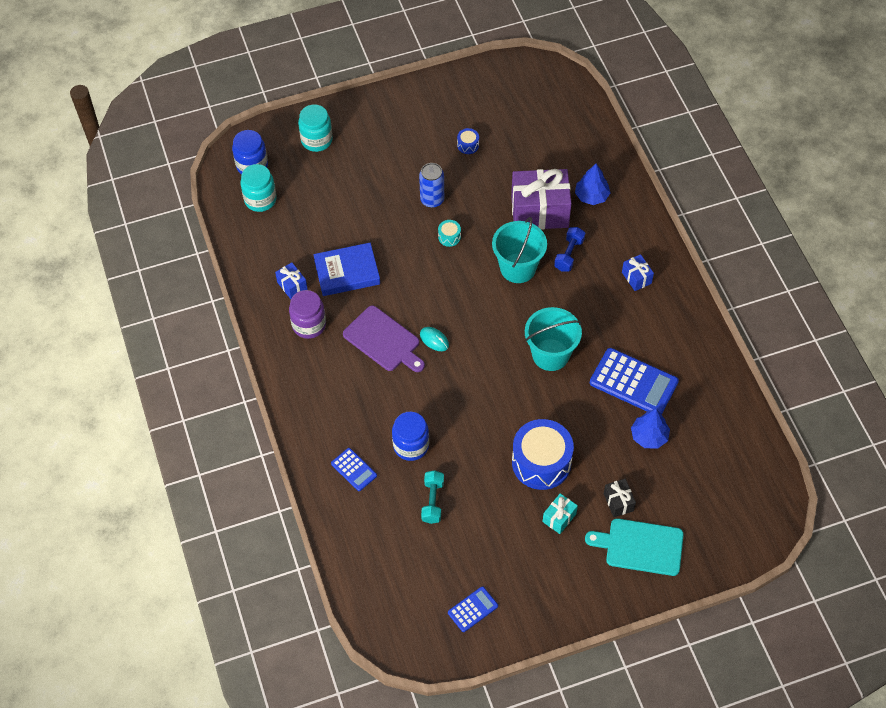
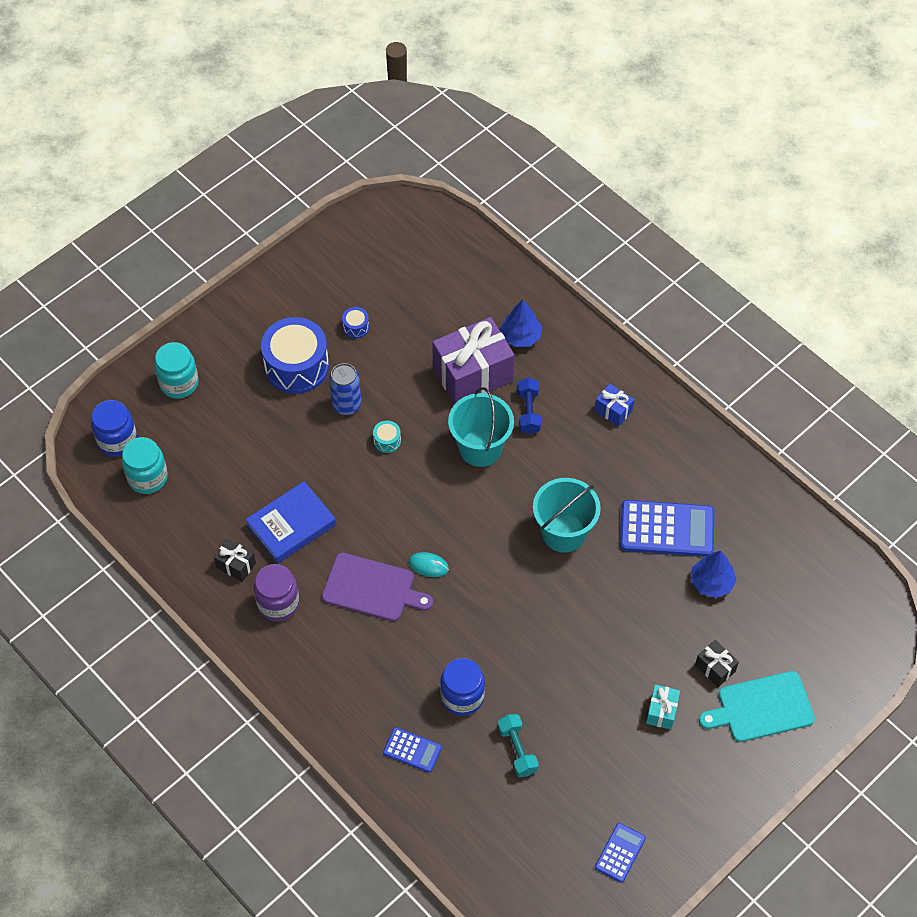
camera: 25 degrees left, 0 degrees up
(292, 286) = (236, 565): blue gift -> black gift
(541, 462) = (613, 658): blue drum -> blue drum (296, 366)

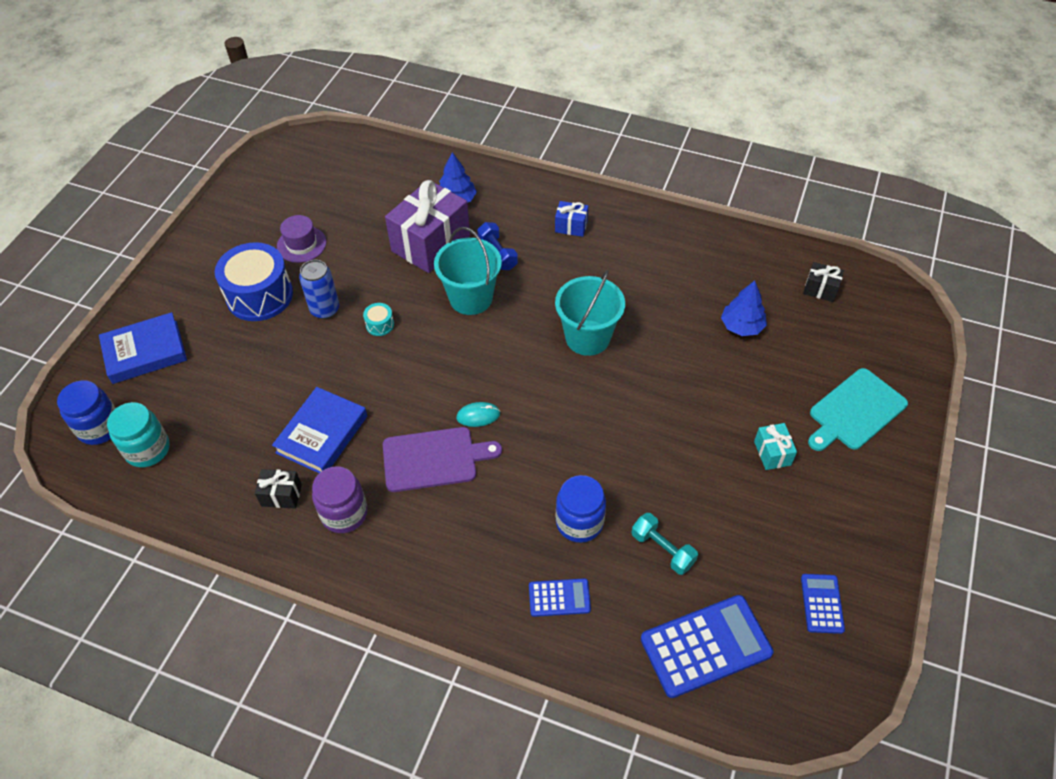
camera: 25 degrees left, 5 degrees down
(179, 383) = (145, 352): turquoise jar -> blue book
(356, 327) = (301, 244): blue drum -> purple hat
(667, 529) = (675, 299): blue calculator -> blue calculator (705, 646)
(715, 668) = (793, 395): black gift -> black gift (820, 289)

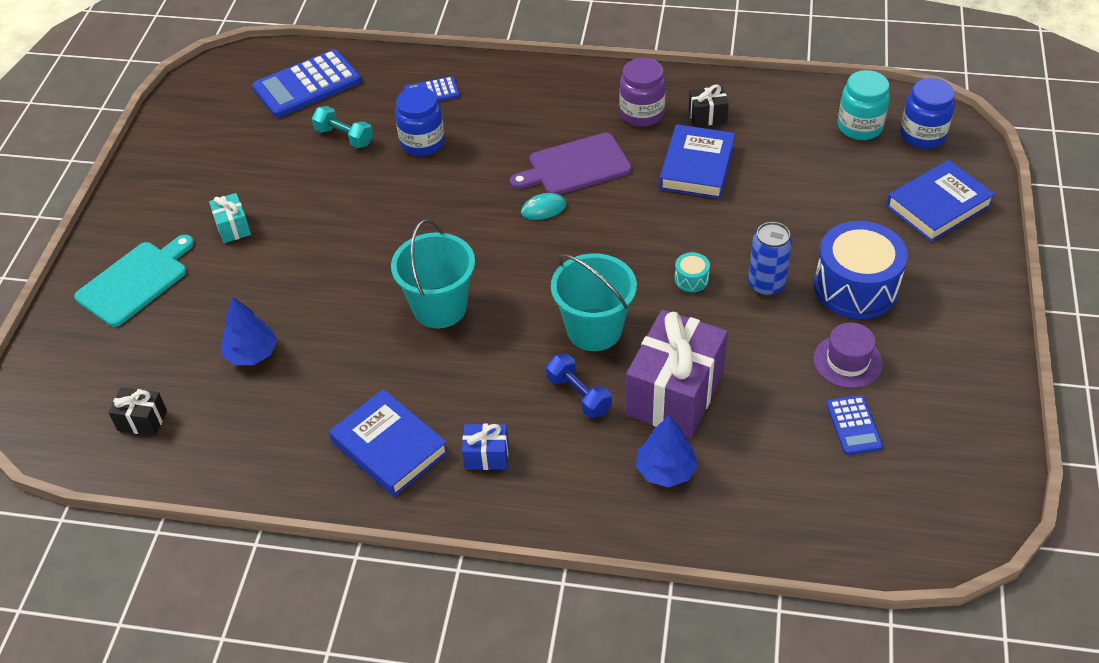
camera: 170 degrees right, 5 degrees down
(637, 242) = (389, 447): none -> blue book
(821, 603) = (205, 125): blue calculator -> blue calculator (854, 425)

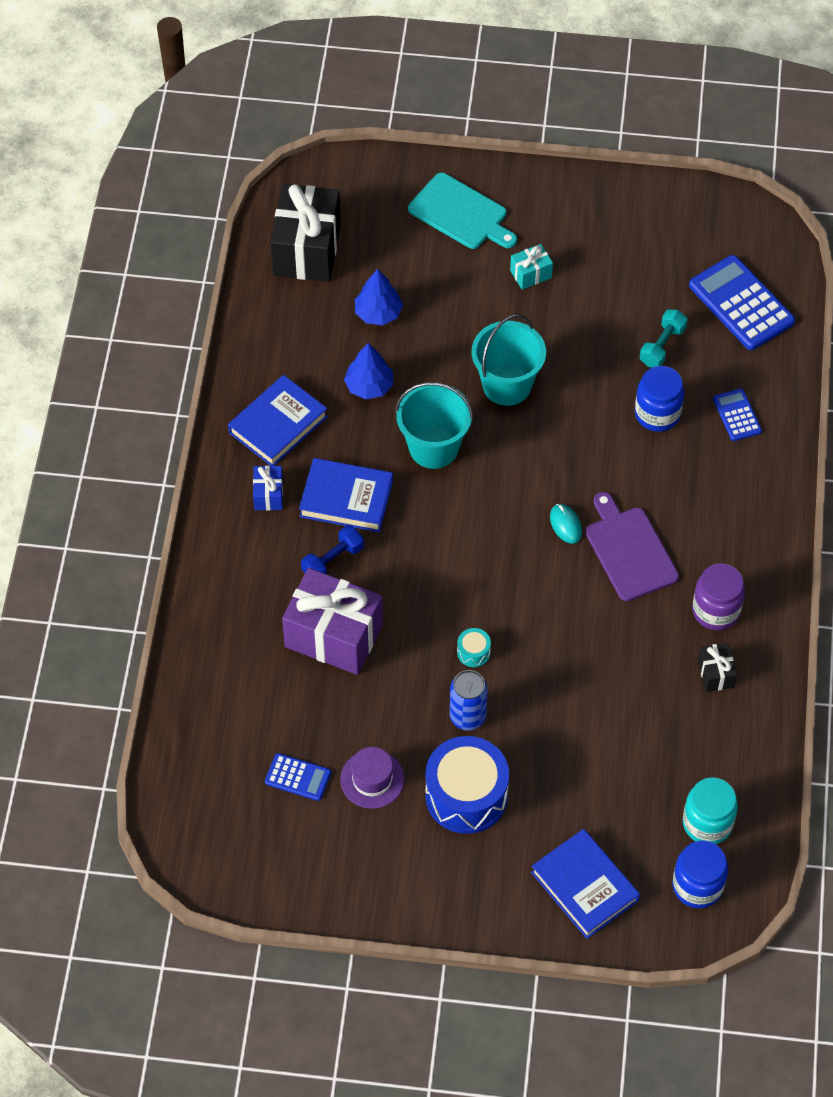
camera: 85 degrees right, 10 degrees up
(142, 420) = (307, 249): black gift -> black gift, size x2.19
(594, 329) = (408, 571): turquoise bucket -> turquoise bucket (507, 385)
(665, 470) = (251, 627): blue tree -> blue tree (369, 386)
(697, 167) = (634, 661): blue book -> blue book (346, 499)
(854, 425) = (298, 777): blue calculator -> blue calculator turned 150 degrees counterclockwise

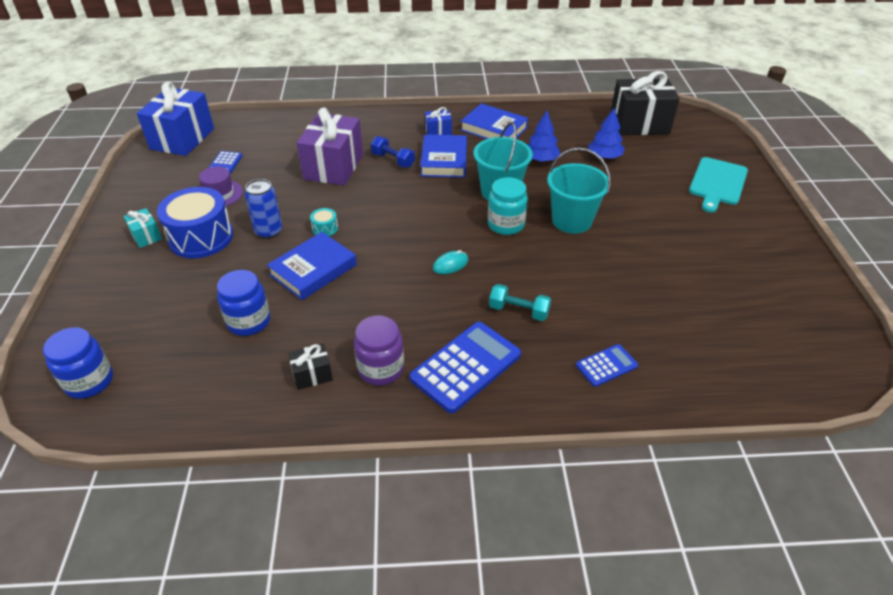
camera: 80 degrees right, 15 degrees down
(210, 841) = (182, 139): none -> blue gift
(530, 274) = (685, 222): turquoise gift -> turquoise gift (146, 236)
(584, 886) = (108, 308): blue book -> blue book (313, 270)
(629, 550) = (434, 304): purple cutting board -> none
(657, 414) = (583, 309): blue jar -> blue jar (249, 321)
(662, 346) = (658, 306): turquoise dumbbell -> turquoise dumbbell (518, 311)
(707, 823) = (153, 383): turquoise jar -> turquoise jar (506, 224)
(741, 304) = (739, 357): blue calculator -> blue calculator (465, 366)

